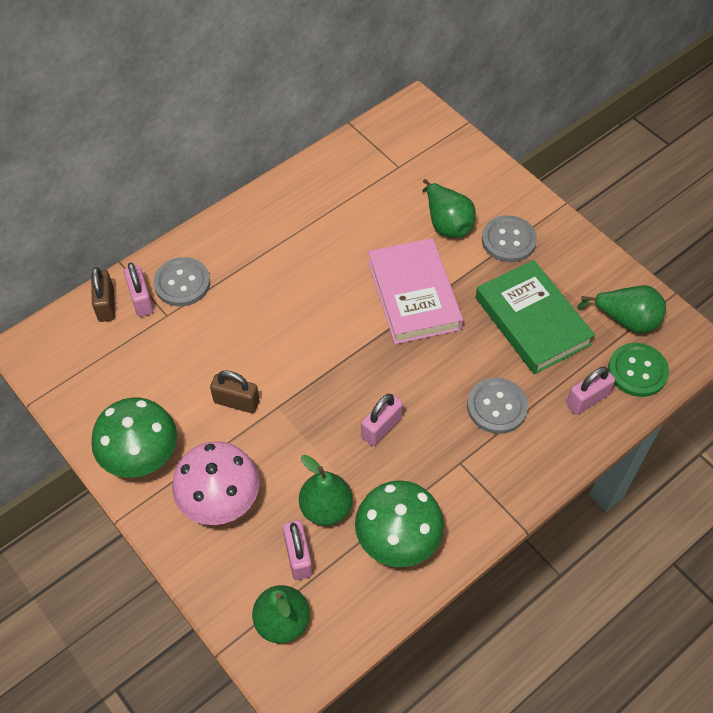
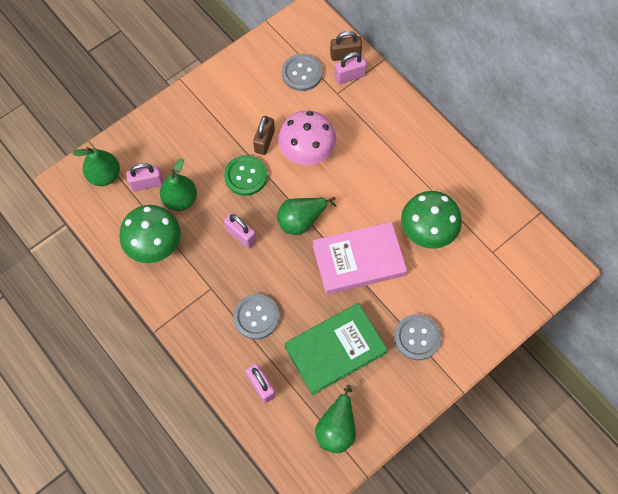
camera: 90 degrees right, 10 degrees up
(141, 456) = (225, 87): green mushroom -> green mushroom (427, 231)
(182, 283) = (365, 100): grey button -> grey button (302, 73)
(220, 500) = (190, 136): pink mushroom -> pink mushroom (307, 151)
(446, 223) = (432, 288): green pear -> green pear (301, 220)
(637, 371) = (287, 430): green button -> green button (246, 176)

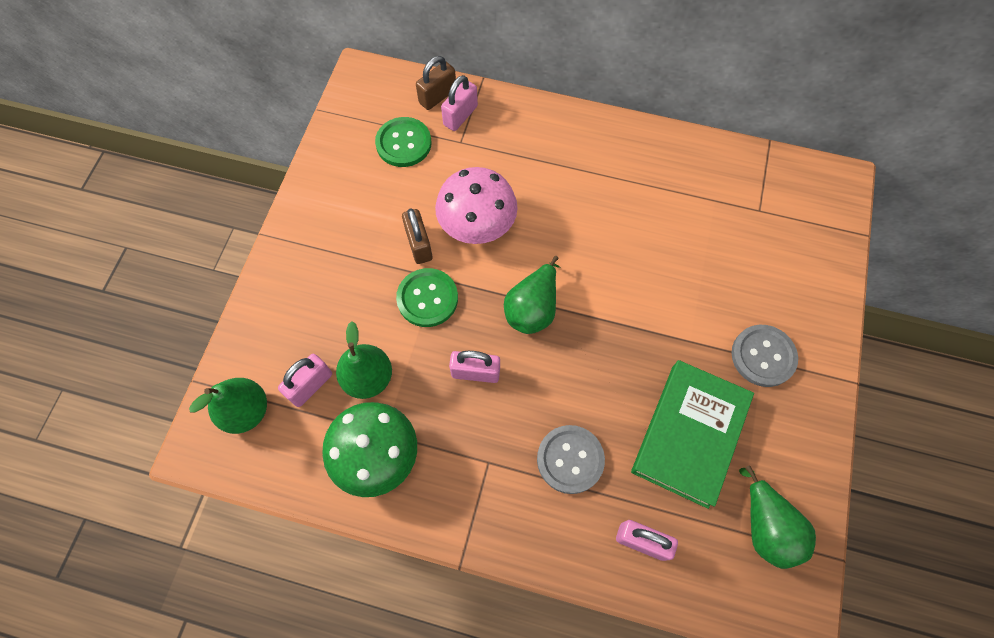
camera: 35 degrees left, 0 degrees up
(302, 73) = (403, 143): grey button -> green button
(358, 260) = (631, 312): pink book -> none
(427, 231) = (677, 231): green mushroom -> none

